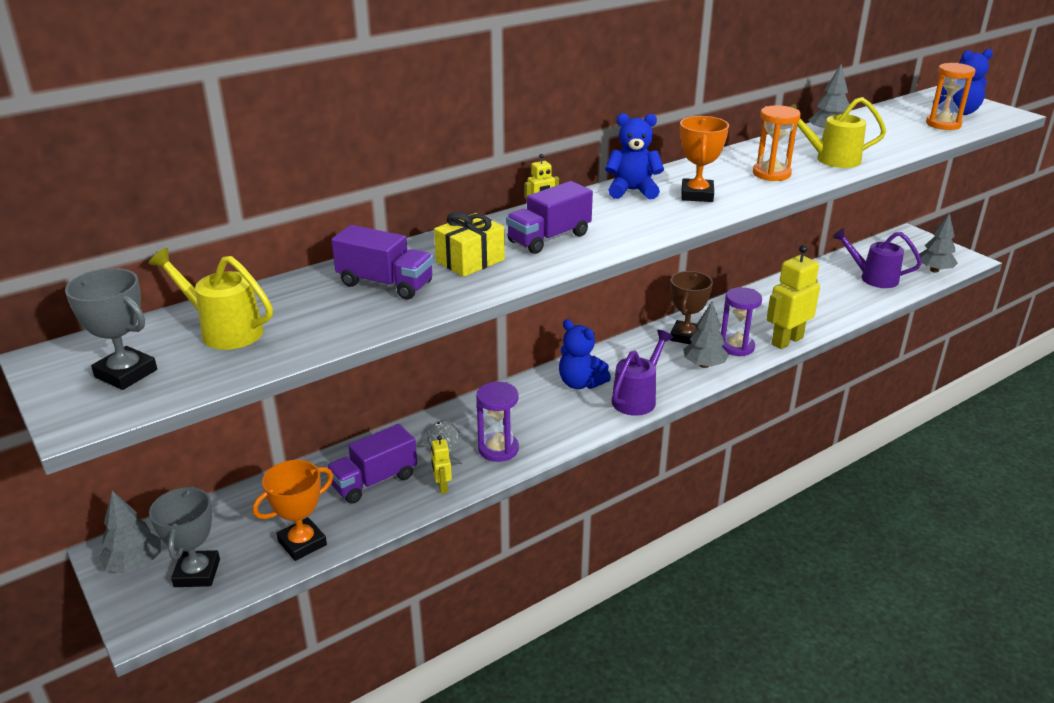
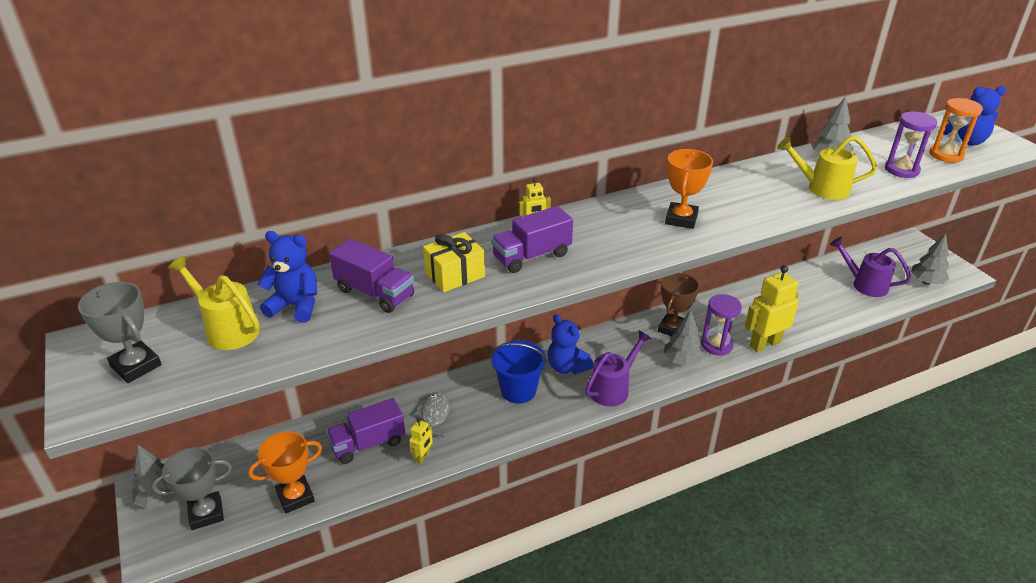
camera: 10 degrees right, 5 degrees up
(197, 573) = (206, 513): grey trophy -> grey trophy turned 60 degrees clockwise
(442, 486) = (423, 457): yellow robot -> yellow robot turned 150 degrees counterclockwise
(498, 449) = (479, 425): purple hourglass -> purple hourglass (901, 170)
(532, 411) = (518, 390): none -> blue bucket
(632, 191) = (623, 209): blue teddy bear -> blue teddy bear (295, 306)
(771, 174) = (759, 200): orange hourglass -> none

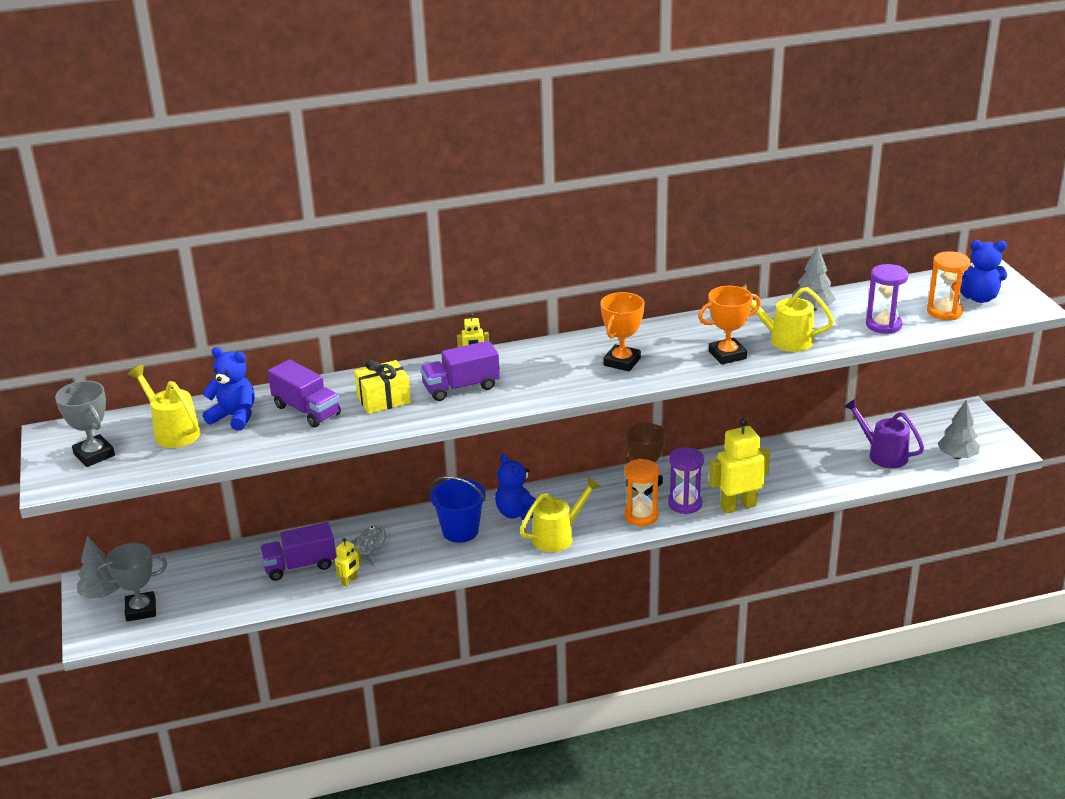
camera: 10 degrees right, 5 degrees down
(295, 497) = (223, 603): orange trophy -> orange trophy (727, 355)
(613, 388) = (558, 536): purple watering can -> yellow watering can
(682, 361) = (641, 516): grey tree -> orange hourglass

